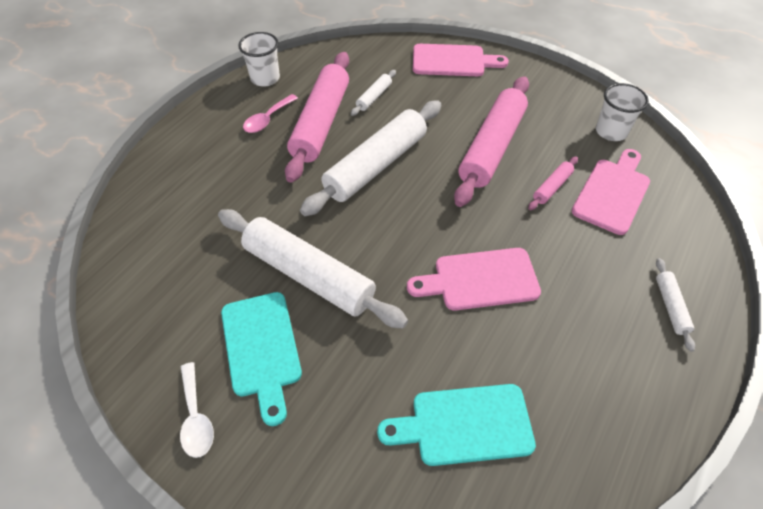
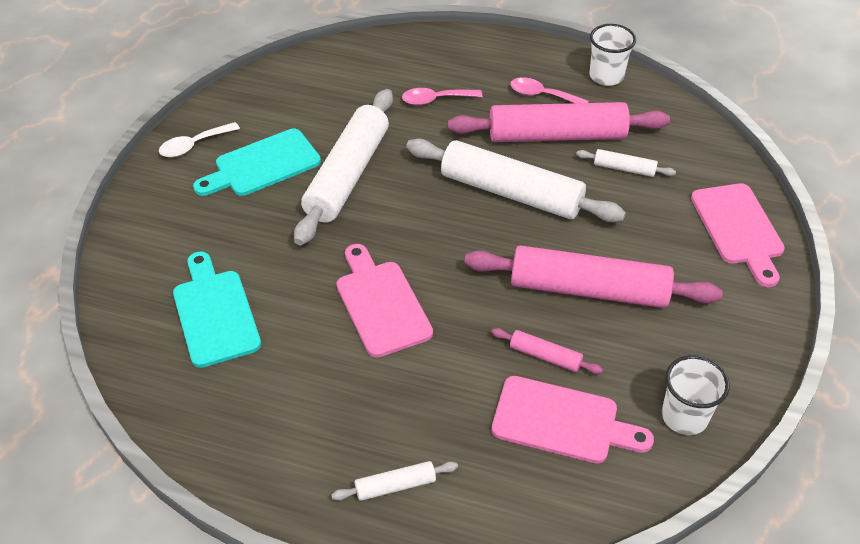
camera: 75 degrees right, 5 degrees down
(235, 188) = (435, 100): none -> pink spoon

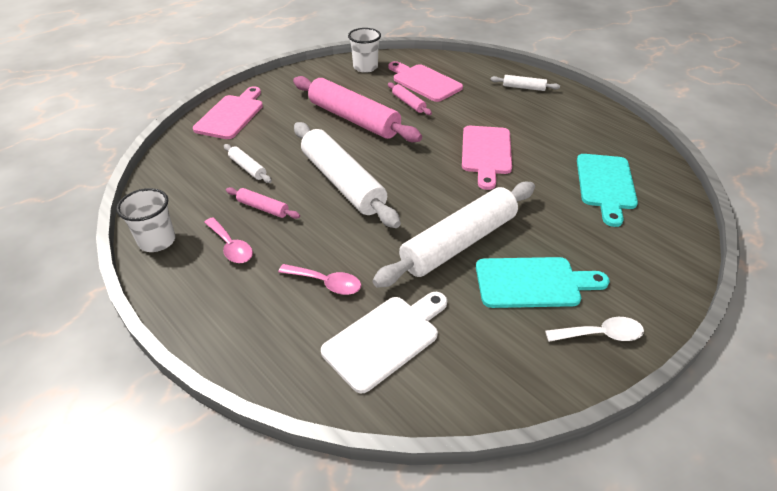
camera: 150 degrees left, 5 degrees down
(359, 82) = (385, 339): none -> white cutting board
(557, 136) = (263, 208): pink rolling pin -> pink rolling pin, size x0.44

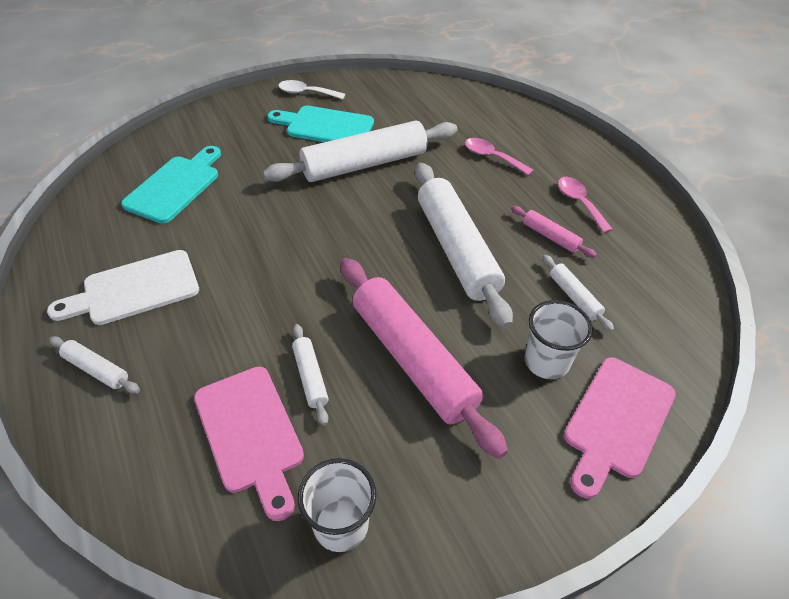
camera: 165 degrees left, 5 degrees up
(157, 241) = (656, 223): white cup -> white cup (546, 362)
(385, 339) = (455, 117): white cutting board -> white cutting board (135, 289)
(408, 103) = (310, 377): pink rolling pin -> white rolling pin
(486, 153) = (264, 253): pink cutting board -> none

